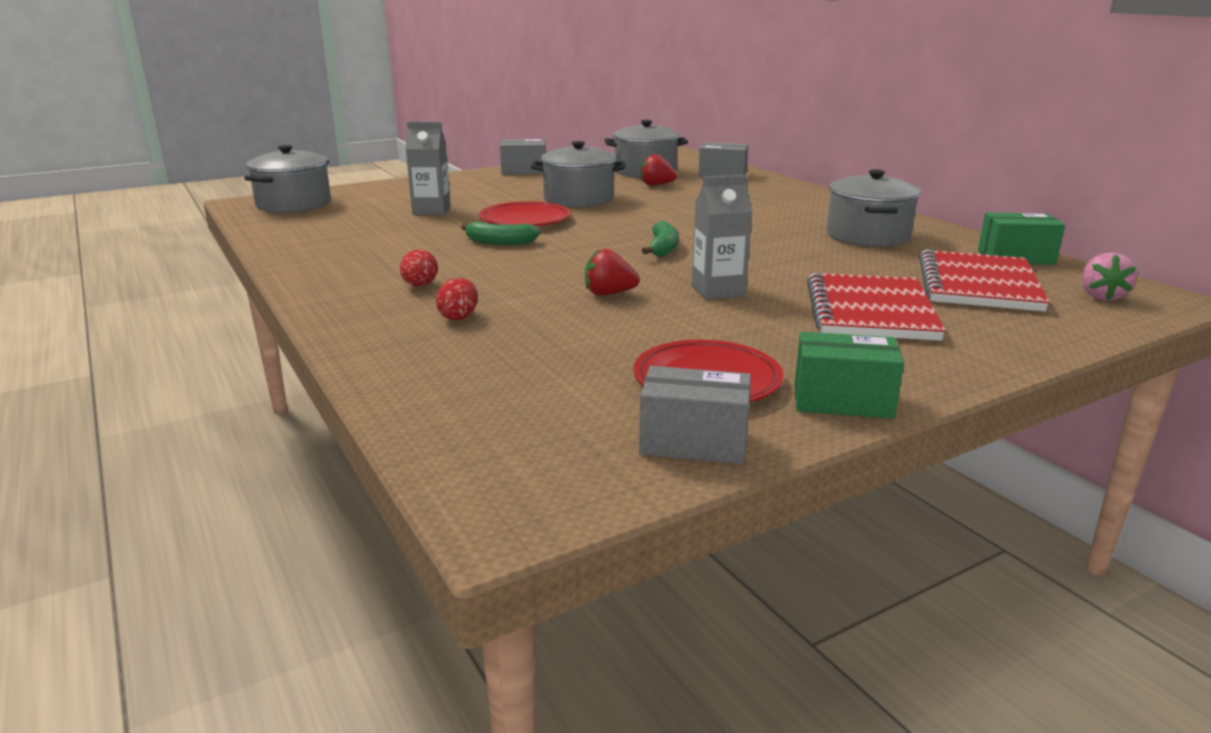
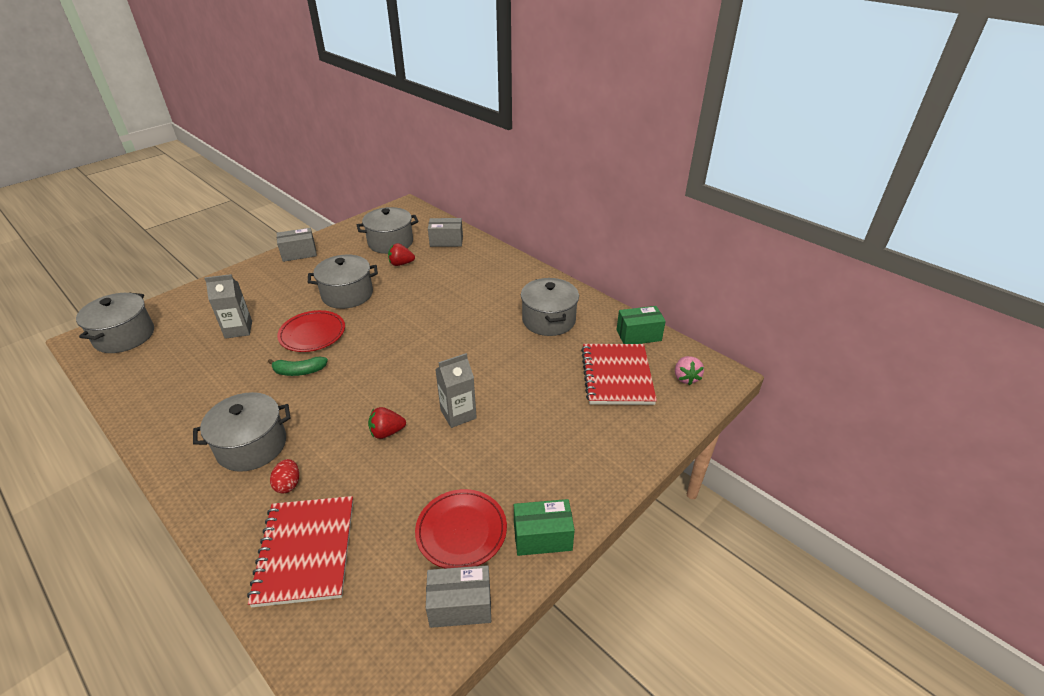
camera: 15 degrees left, 15 degrees up
(420, 285) = (252, 446): red egg -> grey pot
(663, 248) = (416, 361): green banana -> none
(869, 311) = (553, 423): red notebook -> red notebook (305, 551)

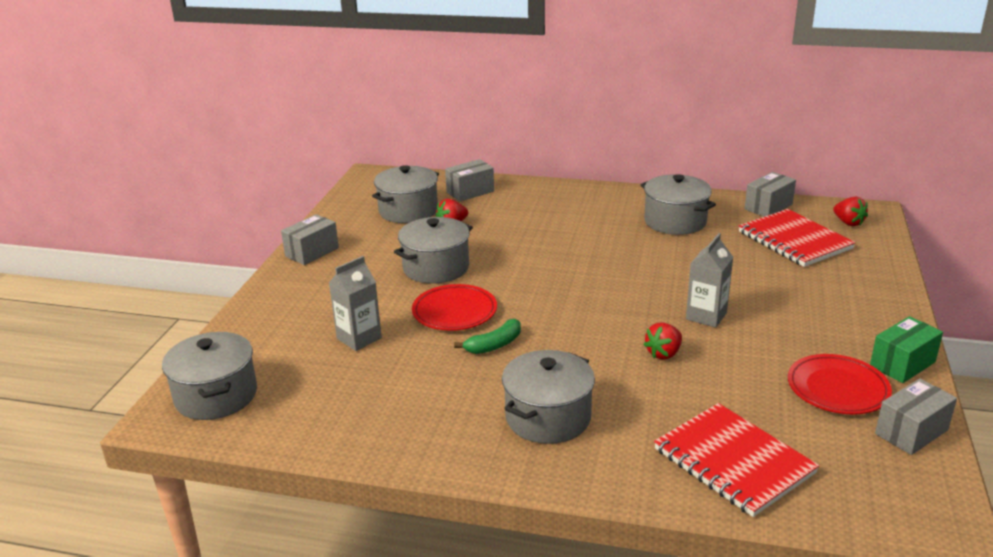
camera: 30 degrees left, 10 degrees down
(288, 484) = (636, 427): red egg -> none
(638, 335) = (768, 207): green box -> grey box
(686, 378) = (848, 223): pink strawberry -> red strawberry

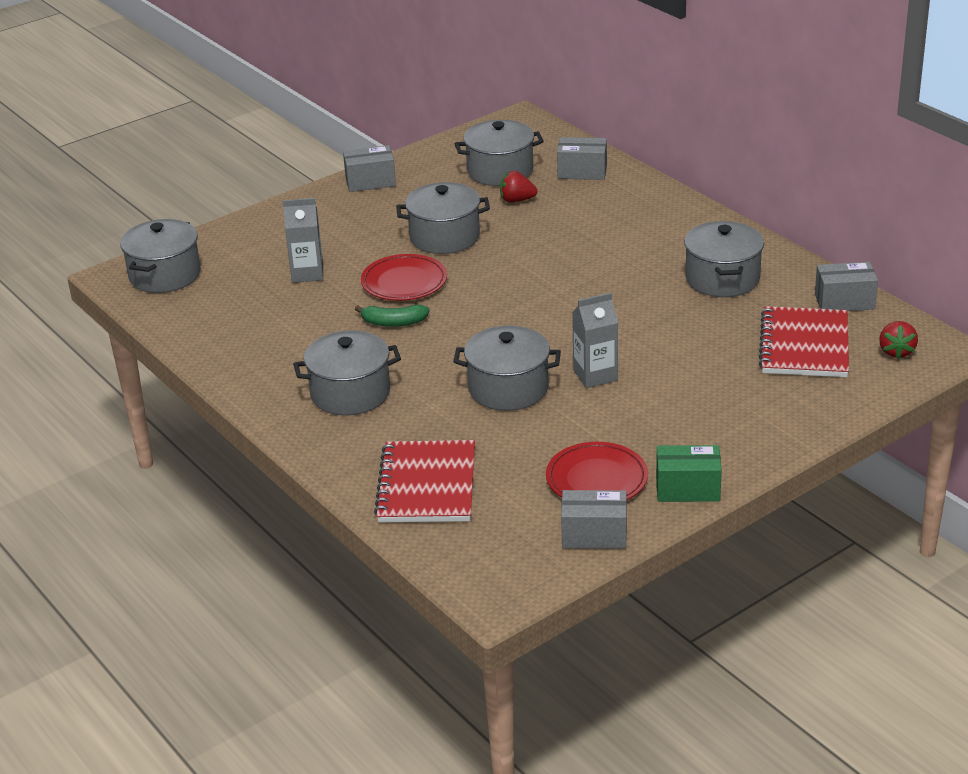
camera: 40 degrees right, 5 degrees up
(664, 353) = (508, 388): red strawberry -> grey pot

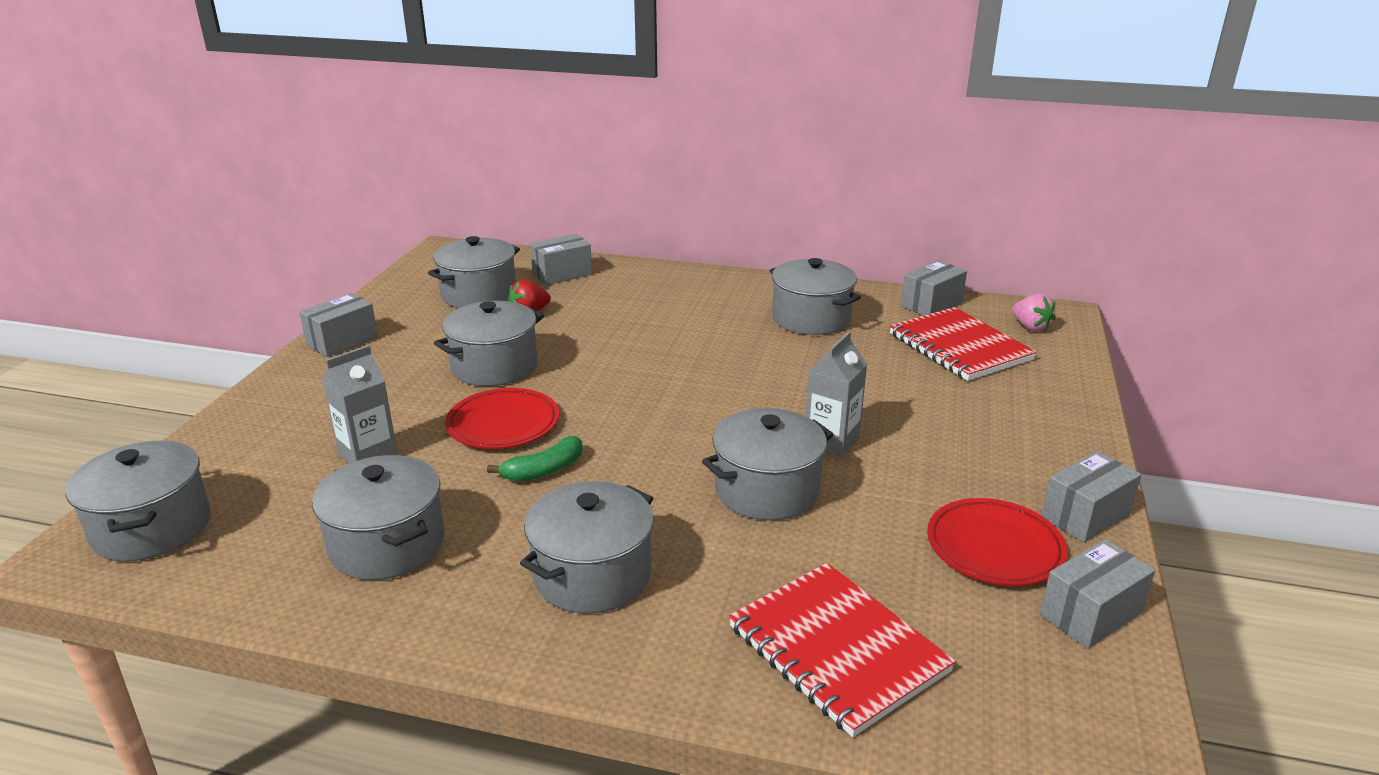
camera: 40 degrees left, 5 degrees down
(266, 332) = (387, 544): none -> grey pot
(687, 489) = (1085, 516): green box -> grey box
(896, 352) = (1030, 327): red strawberry -> pink strawberry

